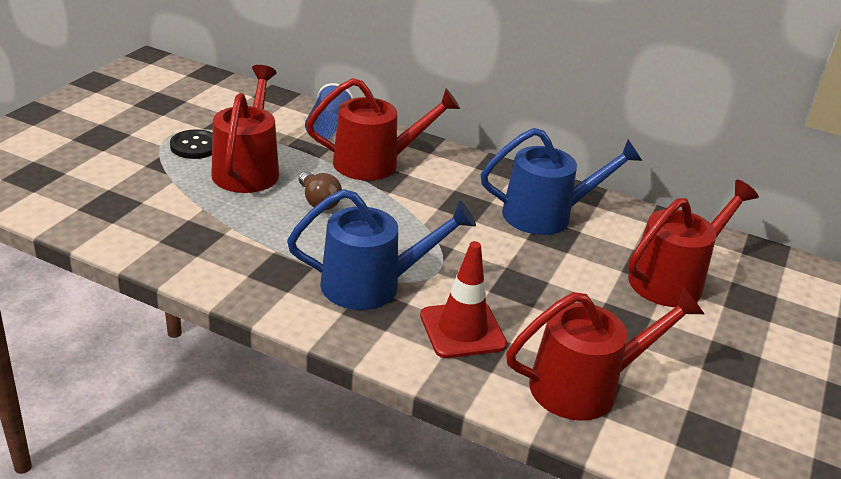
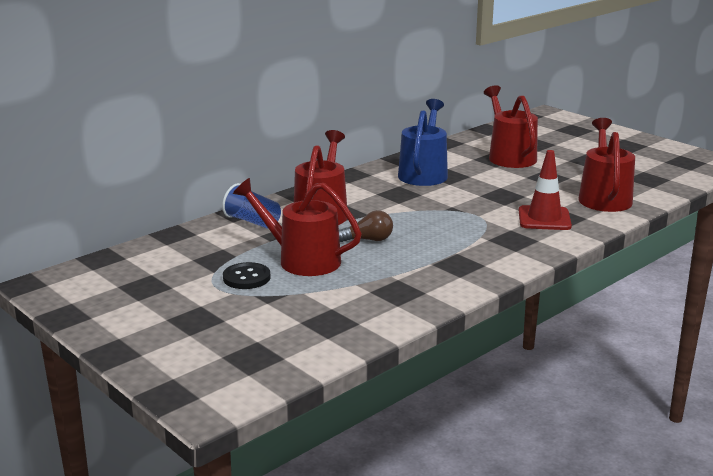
camera: 65 degrees left, 10 degrees down
(371, 284) = (486, 237): blue watering can -> none

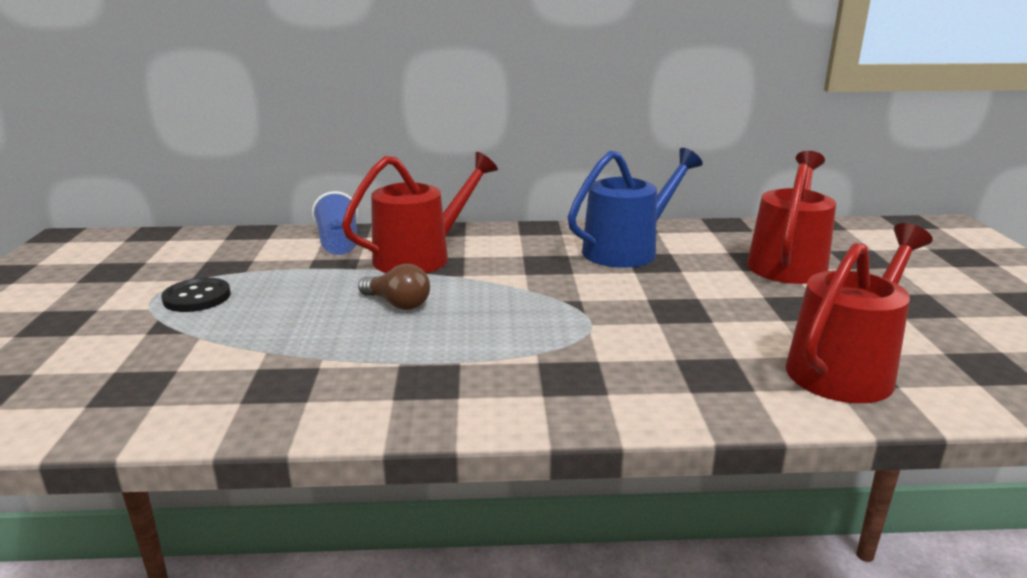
camera: 40 degrees right, 0 degrees up
(302, 260) = (285, 300): red watering can -> none
(544, 218) = (680, 364): red traffic cone -> none

